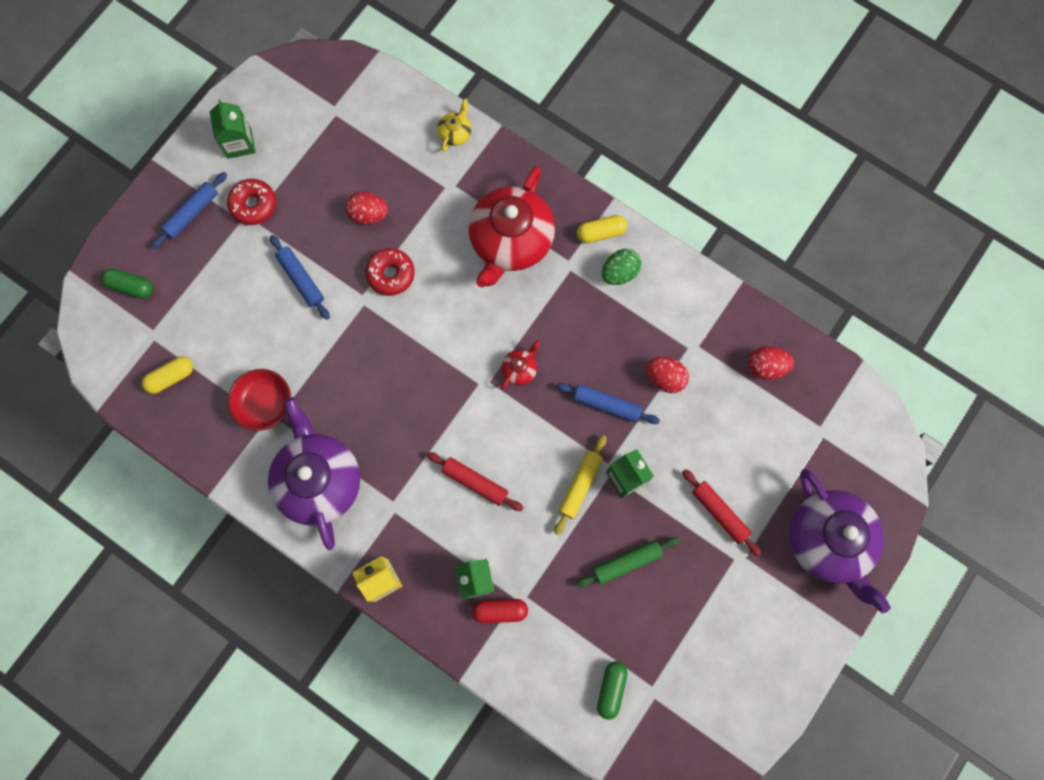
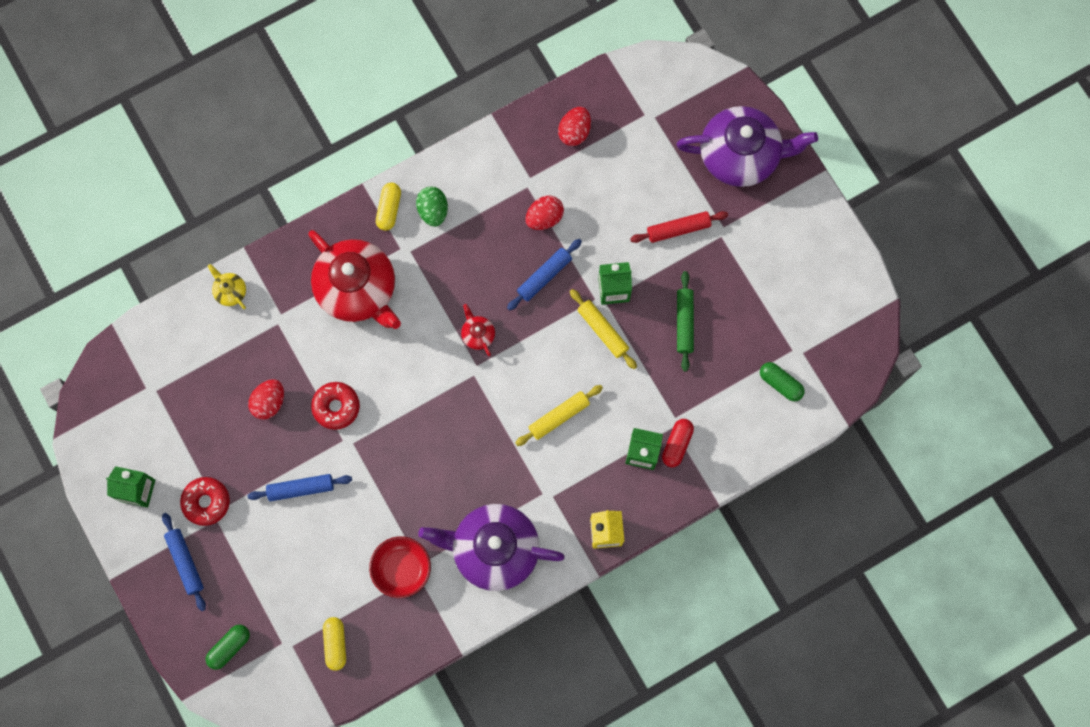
camera: 65 degrees left, 0 degrees up
(475, 482) = (559, 417): red rolling pin -> yellow rolling pin

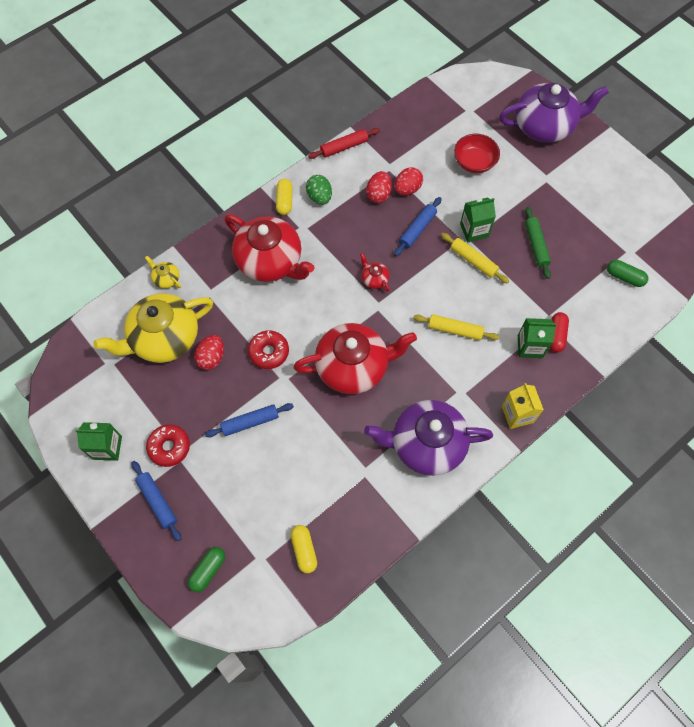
camera: 10 degrees left, 10 degrees down
(218, 368) = (164, 338): none -> yellow teapot
(402, 569) = (350, 474): red bowl -> red bowl (474, 162)
(430, 442) = (353, 367): none -> red teapot
(559, 417) = (455, 330): yellow rolling pin -> yellow rolling pin turned 60 degrees clockwise
(574, 132) = (416, 129): red egg -> red egg (378, 194)
(678, 229) = (512, 181): red rolling pin -> red rolling pin (344, 147)

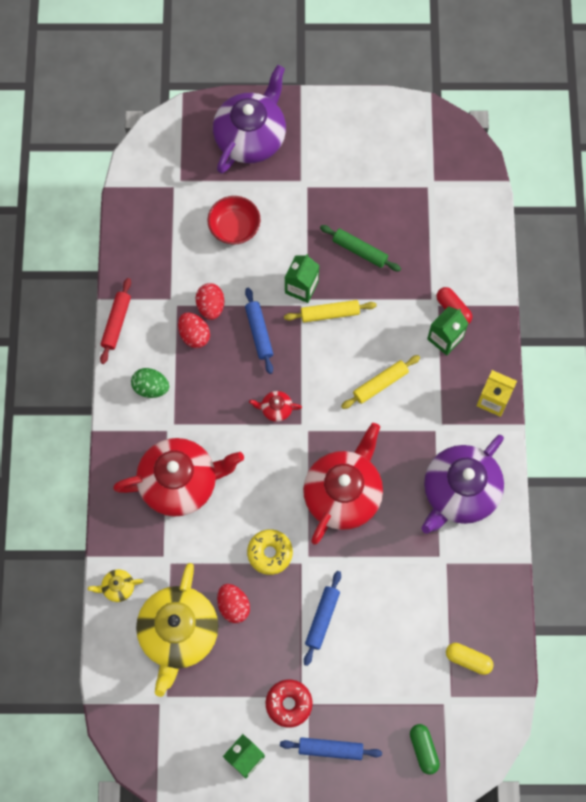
camera: 50 degrees left, 5 degrees up
(269, 352) = (270, 553): red donut -> yellow donut
(284, 201) = (127, 421): yellow capsule -> none
(624, 277) = (448, 209): green capsule -> none

